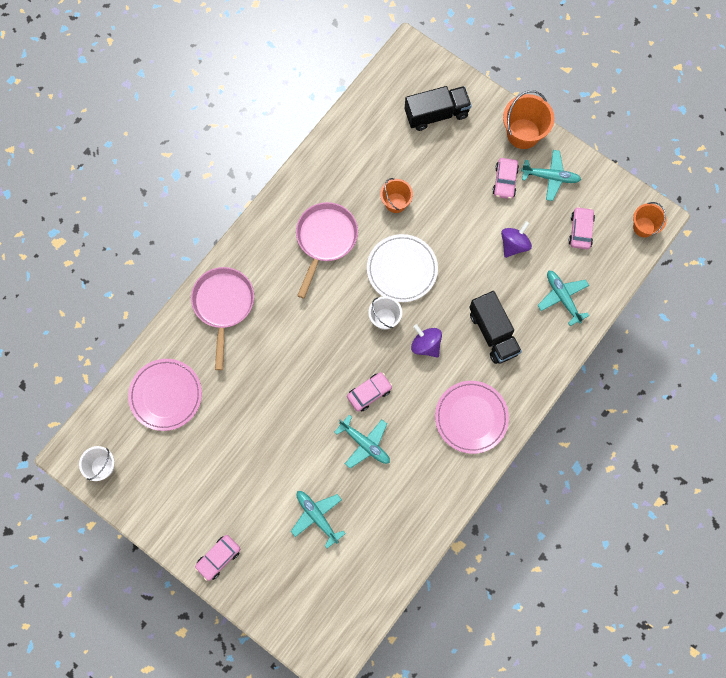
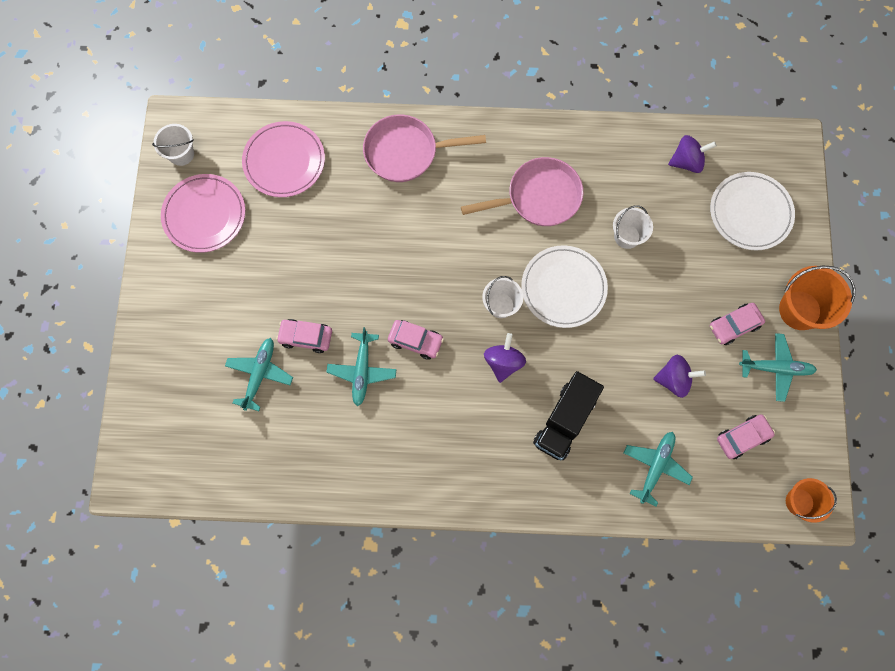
camera: 55 degrees right, 0 degrees up
(218, 558) = (162, 311): pink car -> pink car (306, 337)
(223, 305) = (406, 152): pink pan -> pink pan turned 150 degrees counterclockwise
(371, 126) = (687, 161): none -> purple spinning top
(395, 203) = (627, 236): orange bucket -> white bucket
(436, 114) = (750, 213): black truck -> white plate
(471, 417) = (461, 457): pink plate -> pink plate (204, 215)
(550, 177) = (775, 368): turquoise plane -> turquoise plane turned 60 degrees counterclockwise

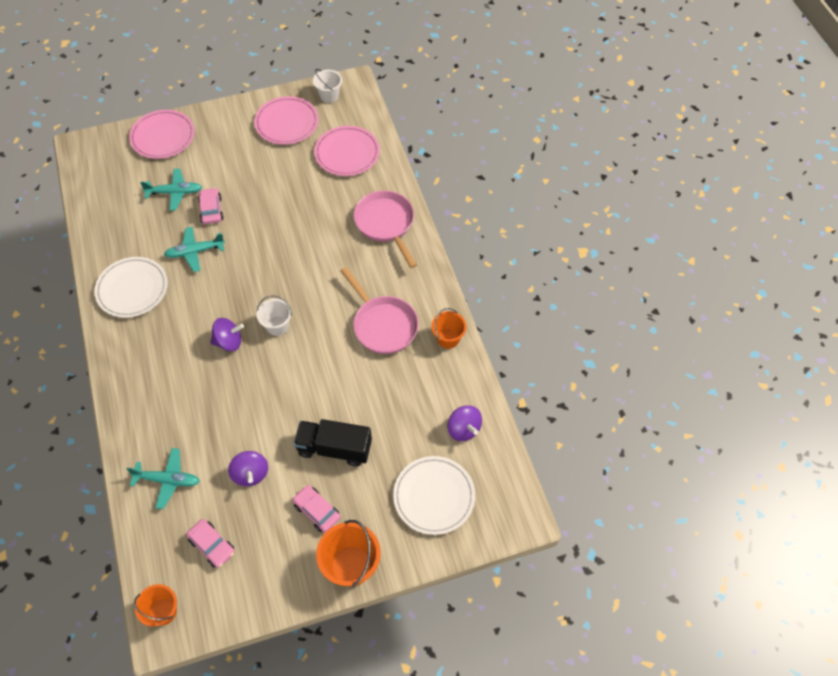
camera: 70 degrees right, 15 degrees down
(159, 369) = (163, 137): none -> pink plate
(415, 341) = (229, 278): pink car -> none
(563, 288) = (307, 366): white plate -> white plate (132, 289)
(565, 420) = (191, 400): black truck -> black truck (334, 448)
(578, 140) = (448, 338): none -> orange bucket
(627, 236) = (372, 400): white bucket -> none
(775, 368) = (286, 558): turquoise plane -> none

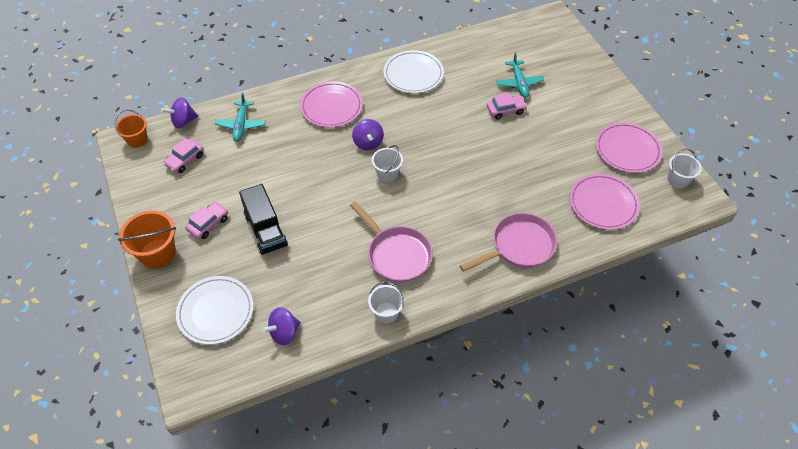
camera: 85 degrees right, 5 degrees down
(163, 137) = (580, 65): pink plate -> pink plate (331, 107)
(195, 252) = (457, 106): turquoise plane -> none
(250, 474) = (244, 175): purple spinning top -> purple spinning top (183, 121)
(334, 448) = (266, 230): black truck -> black truck turned 150 degrees clockwise
(383, 325) = (396, 254): pink pan -> pink pan turned 90 degrees counterclockwise
(448, 338) = (386, 312): orange bucket -> white bucket

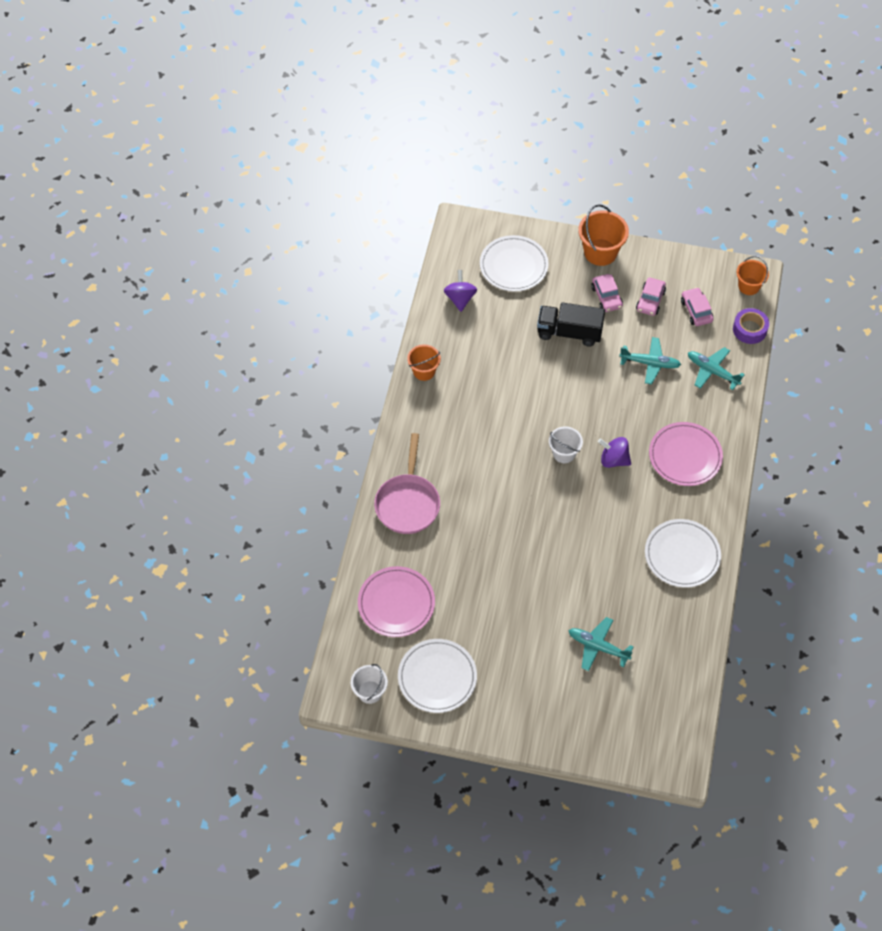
camera: 125 degrees right, 5 degrees up
(183, 121) = (749, 329): purple spinning top -> purple tape
(260, 164) = (650, 363): none -> turquoise plane
(386, 312) = (424, 371): white bucket -> orange bucket
(396, 254) = (471, 409): pink pan -> none
(505, 110) = (569, 606): pink car -> pink car (650, 300)
(627, 150) = (437, 677): pink plate -> white plate

